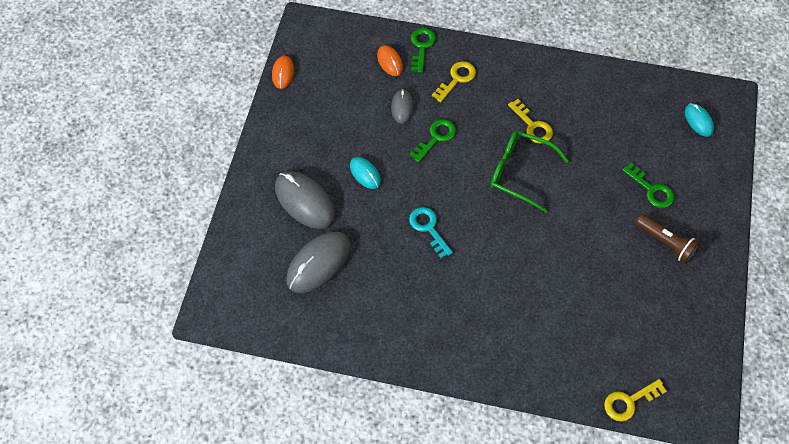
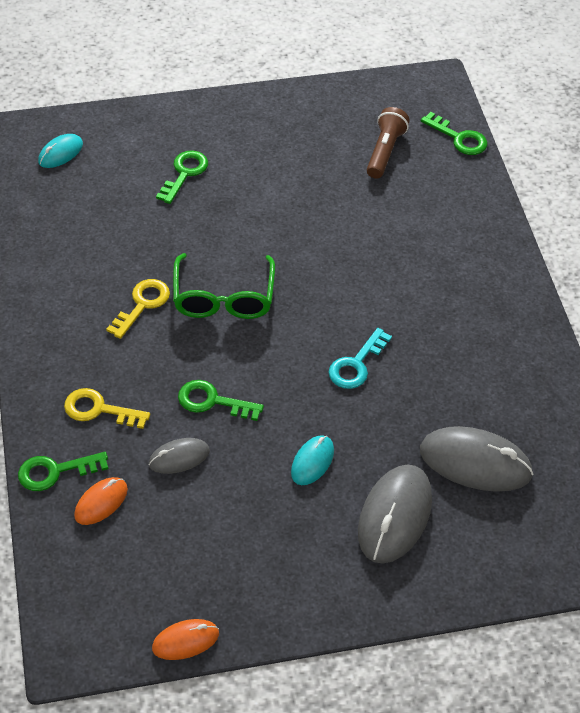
camera: 115 degrees left, 10 degrees down
(629, 402) = (459, 138): yellow key -> green key
(666, 243) = (251, 148): brown flashlight -> brown flashlight (385, 151)

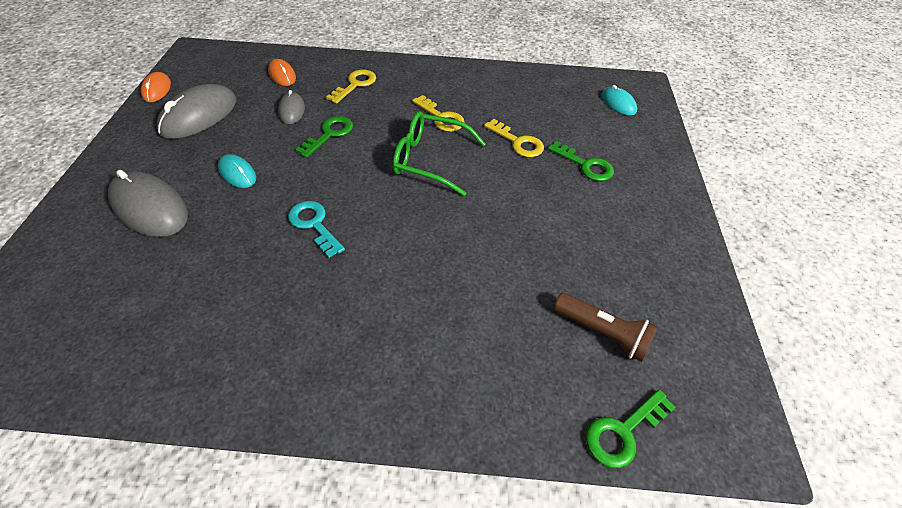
camera: 105 degrees right, 0 degrees up
(55, 471) = (318, 62): green key -> none
(165, 230) = (518, 142): none -> yellow key
(475, 462) = (151, 279): grey mouse -> grey mouse (199, 116)

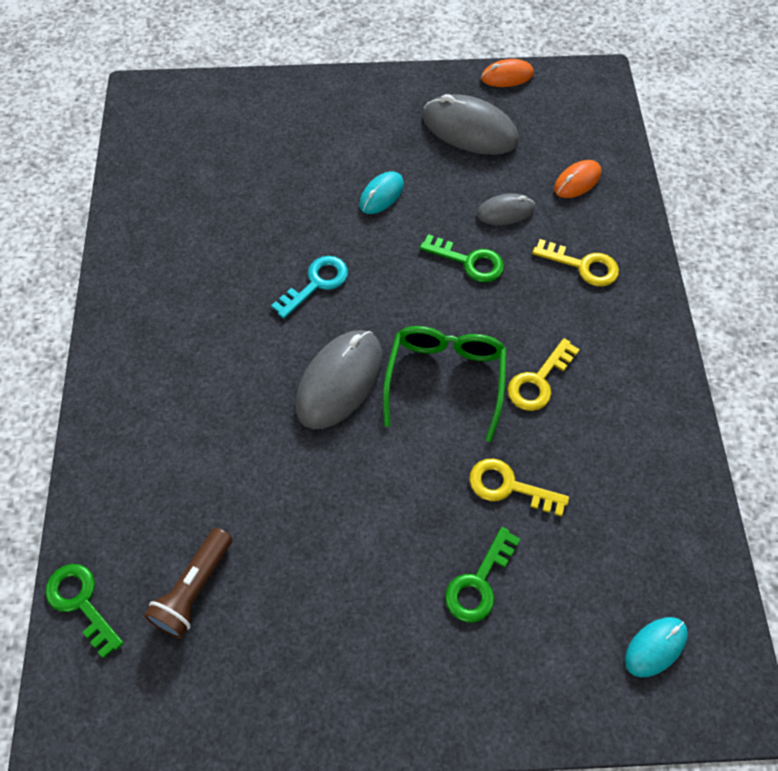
camera: 85 degrees right, 10 degrees up
(150, 208) = (319, 143): grey mouse -> grey mouse (339, 381)
(518, 142) = (508, 486): yellow key -> yellow key turned 75 degrees clockwise

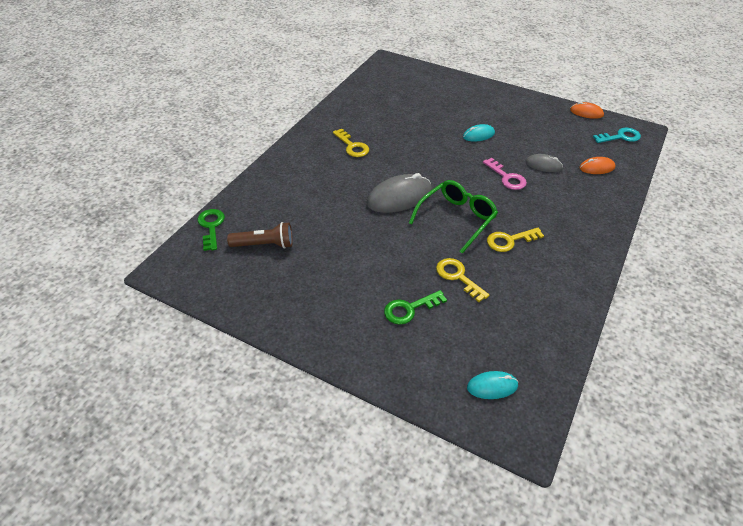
camera: 30 degrees right, 15 degrees down
(193, 589) = (264, 245): brown flashlight -> brown flashlight turned 150 degrees counterclockwise
(316, 283) = (417, 156): turquoise key -> turquoise key (620, 137)
(469, 261) = (507, 177): green key -> pink key
(470, 130) = (548, 126): grey mouse -> none
(583, 266) = (573, 203): yellow key -> yellow key (352, 146)

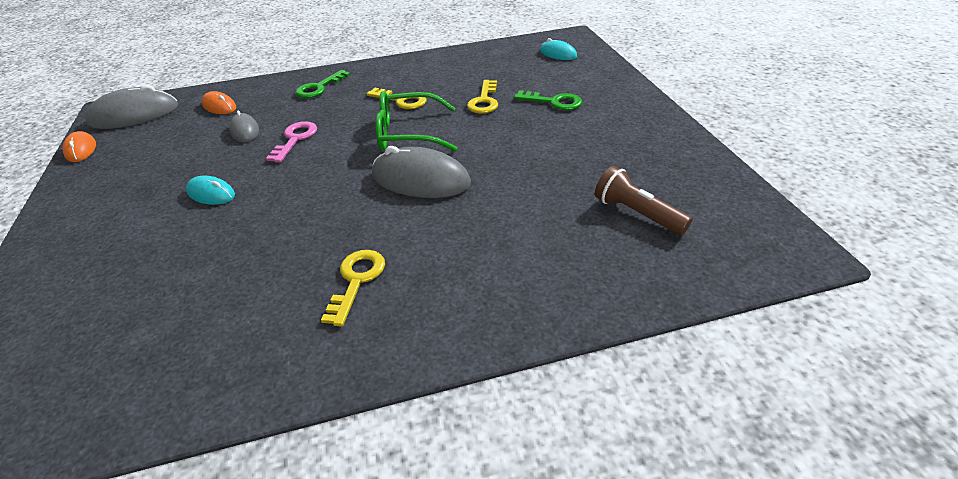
camera: 130 degrees left, 5 degrees down
(211, 226) = (695, 277): green key -> green key (319, 88)
(620, 137) = (134, 115): turquoise key -> grey mouse

